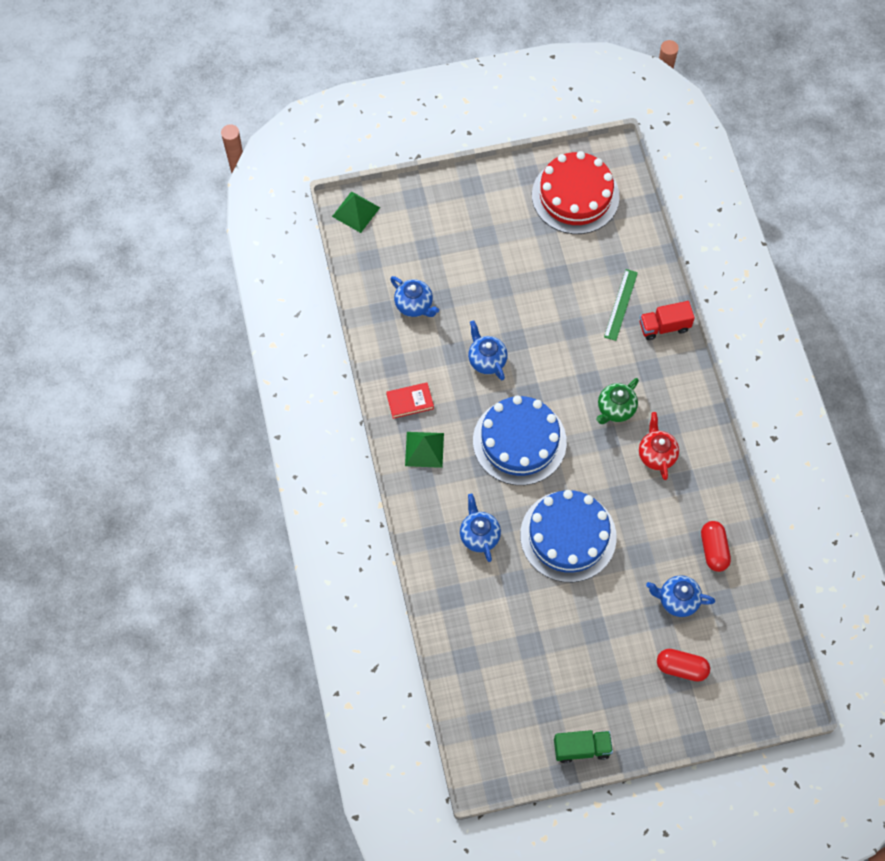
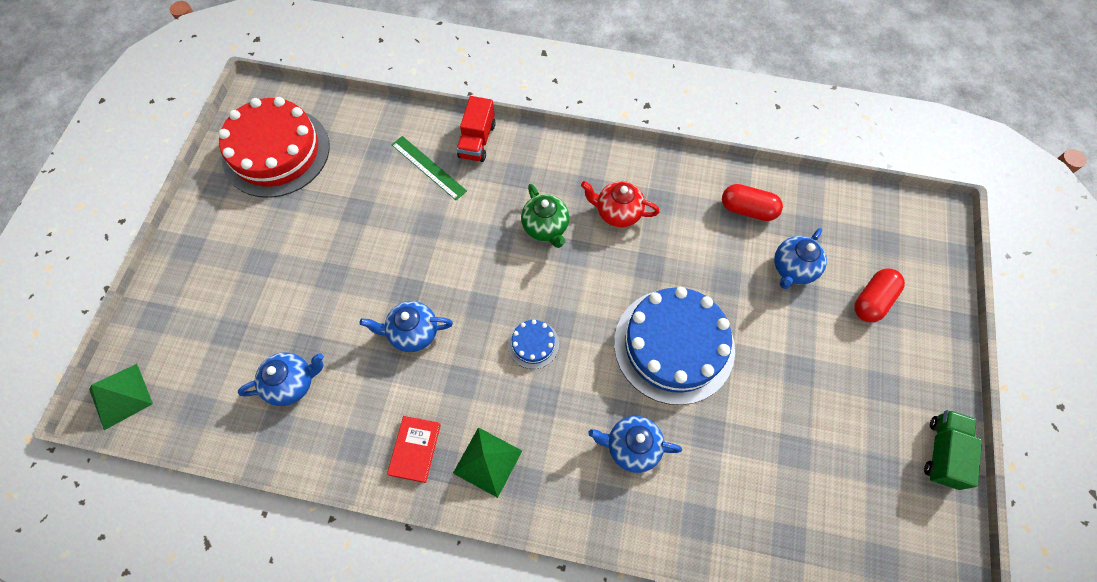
camera: 65 degrees left, 0 degrees up
(519, 441) = (533, 344): blue cake -> blue cake, size x0.43

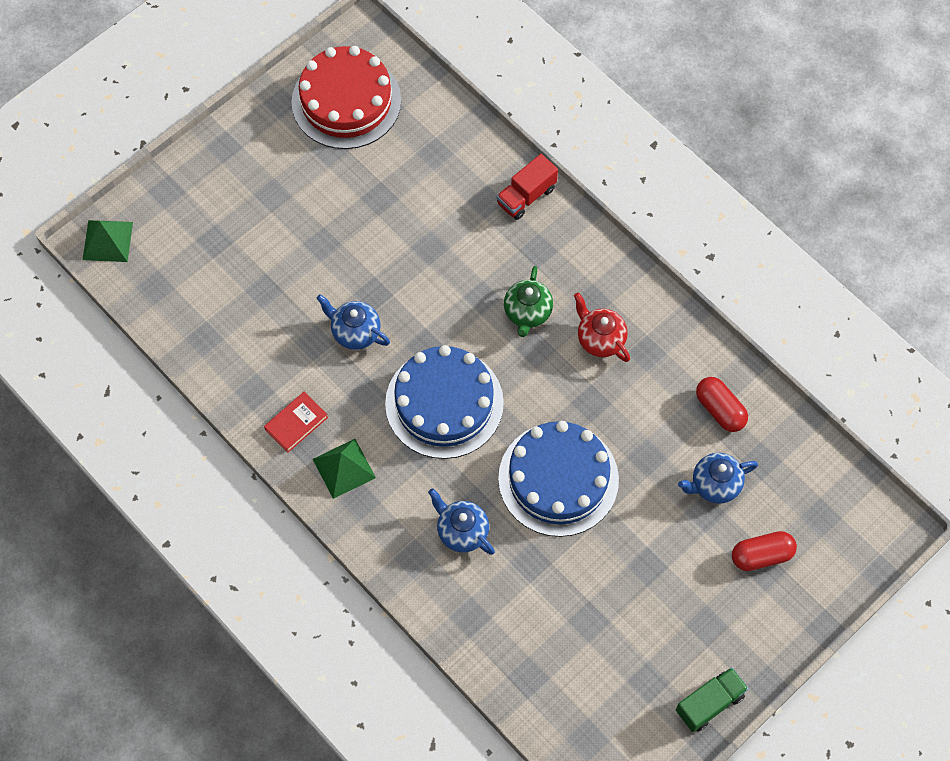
camera: 35 degrees right, 0 degrees up
(292, 383) = (237, 313): blue teapot -> none
(428, 167) = (466, 195): green ruler -> none
(533, 344) = (444, 403): blue cake -> blue cake, size x2.34

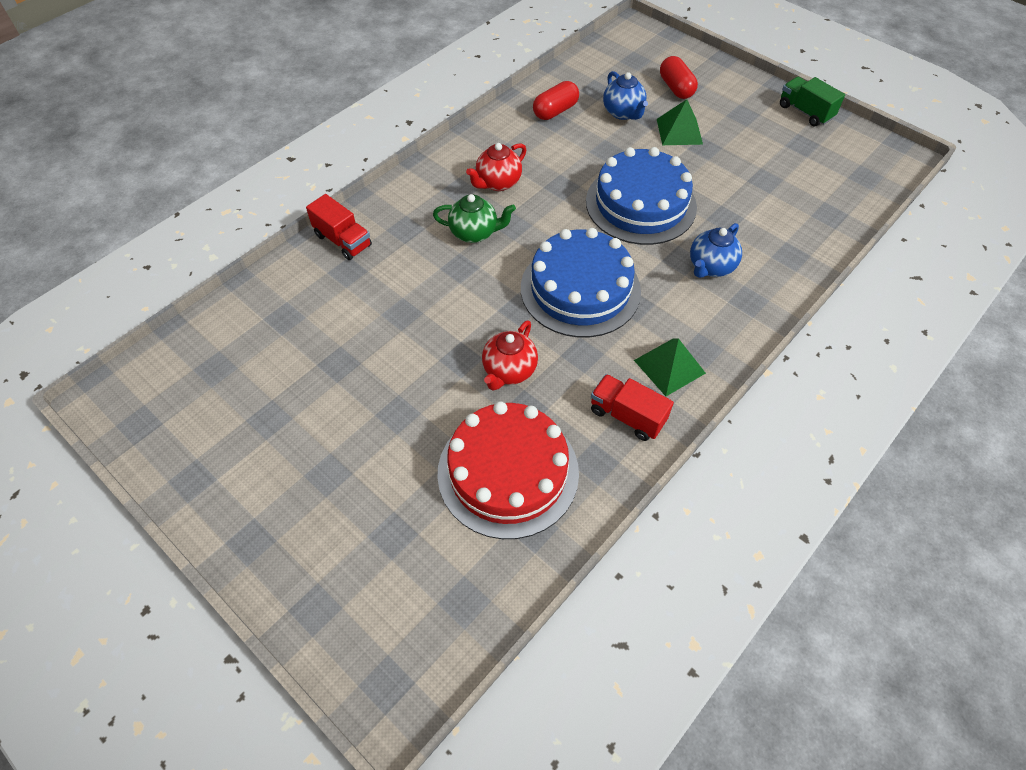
camera: 95 degrees left, 10 degrees down
(107, 241) = (393, 681): green pyramid -> green pyramid (679, 131)
(296, 423) = (627, 416): red book -> red truck
(346, 101) = (201, 408): red cake -> red cake (508, 472)
(355, 332) = (509, 371): blue teapot -> red teapot

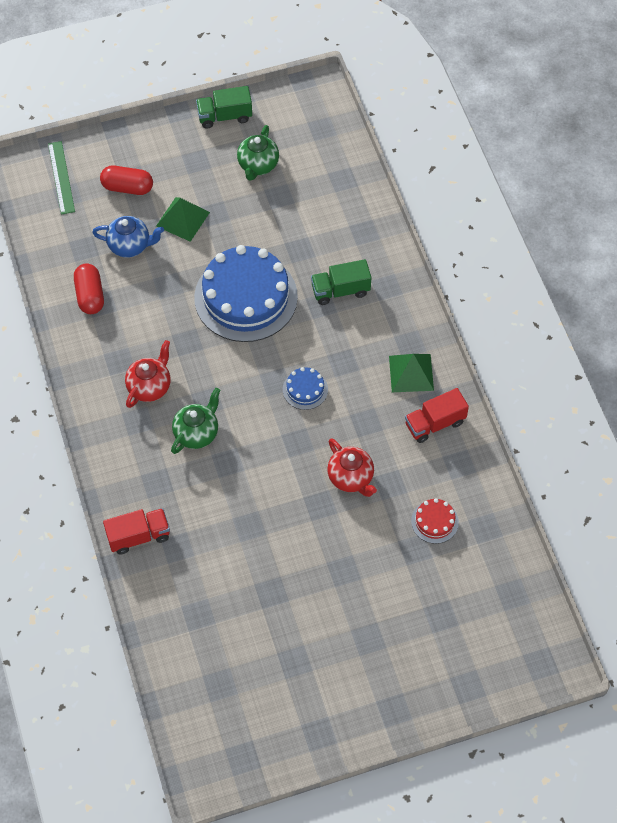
camera: 60 degrees left, 5 degrees up
(498, 183) = (150, 387): red teapot -> red teapot turned 135 degrees counterclockwise
(508, 472) = (434, 521): red cake -> red cake, size x0.43
(580, 289) = (305, 389): blue cake -> blue cake, size x0.43
(647, 51) = (61, 177): none -> green ruler
(710, 267) = (340, 290): blue teapot -> green truck
(780, 153) = (258, 165): none -> green teapot

